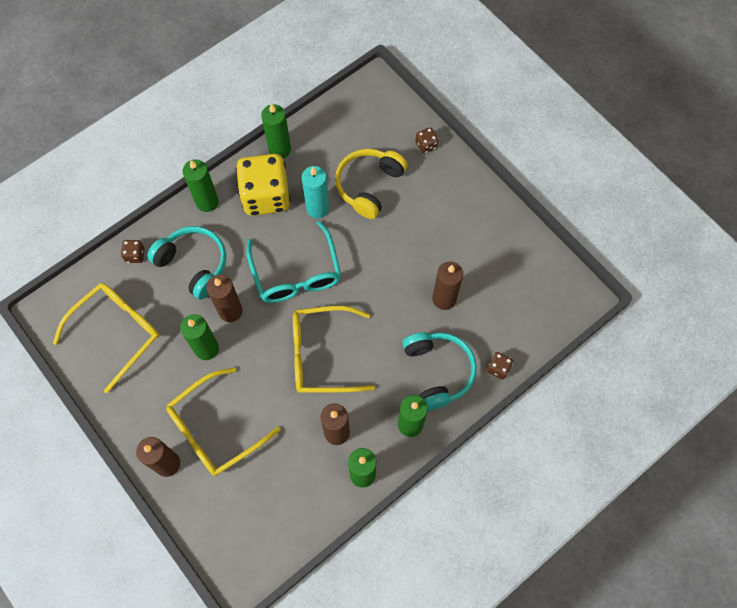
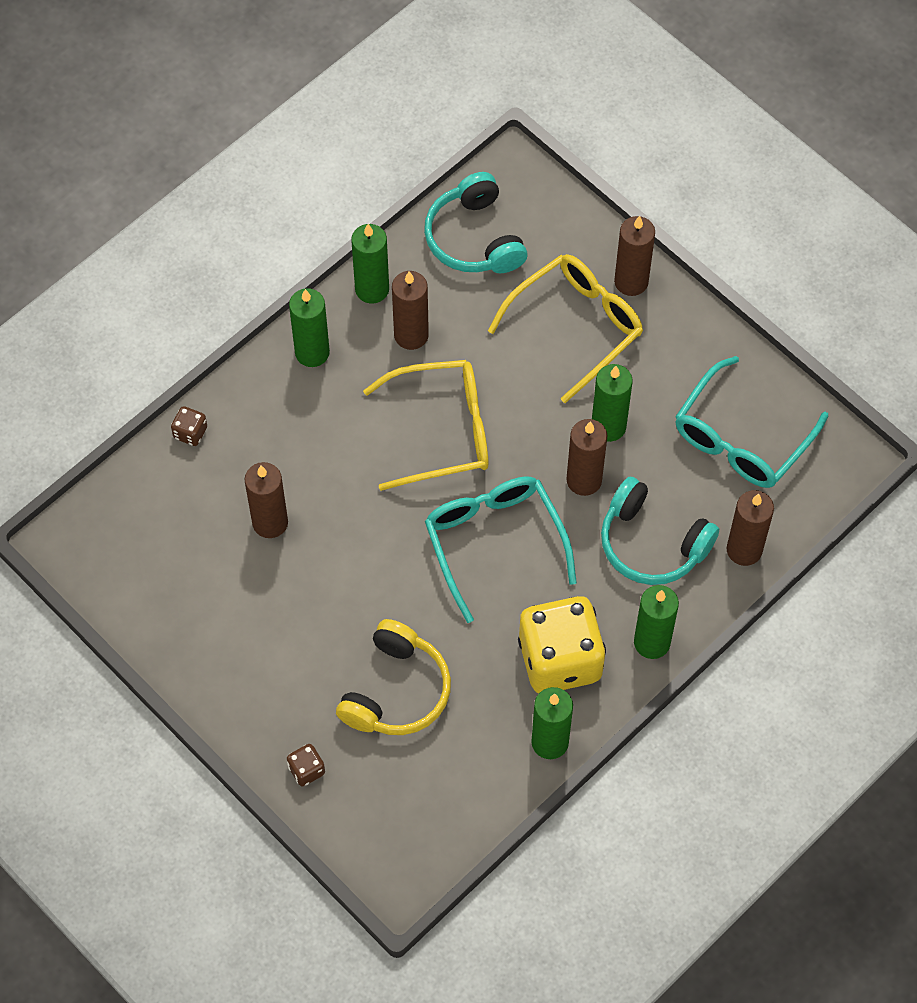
camera: 175 degrees right, 5 degrees down
(117, 332) = (741, 438): yellow glasses -> turquoise glasses
(135, 255) = (744, 550): brown dice -> brown candle
(317, 208) = (475, 646): turquoise candle -> none
(438, 371) = (276, 422): turquoise headphones -> turquoise headphones (474, 238)

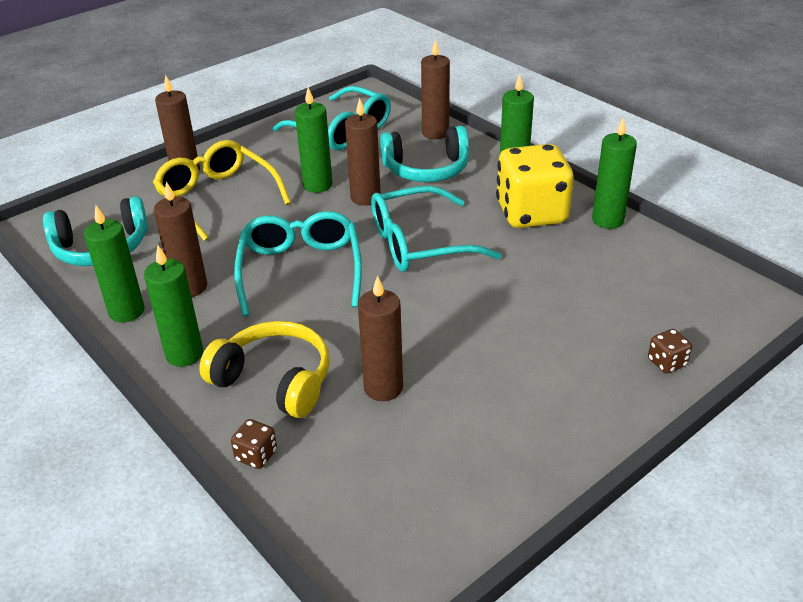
camera: 85 degrees left, 25 degrees down
(396, 691) = (571, 302): yellow headphones -> yellow headphones (274, 380)
(442, 431) = (300, 270): yellow glasses -> turquoise glasses
(652, 543) = (426, 169): turquoise headphones -> turquoise headphones turned 45 degrees clockwise

